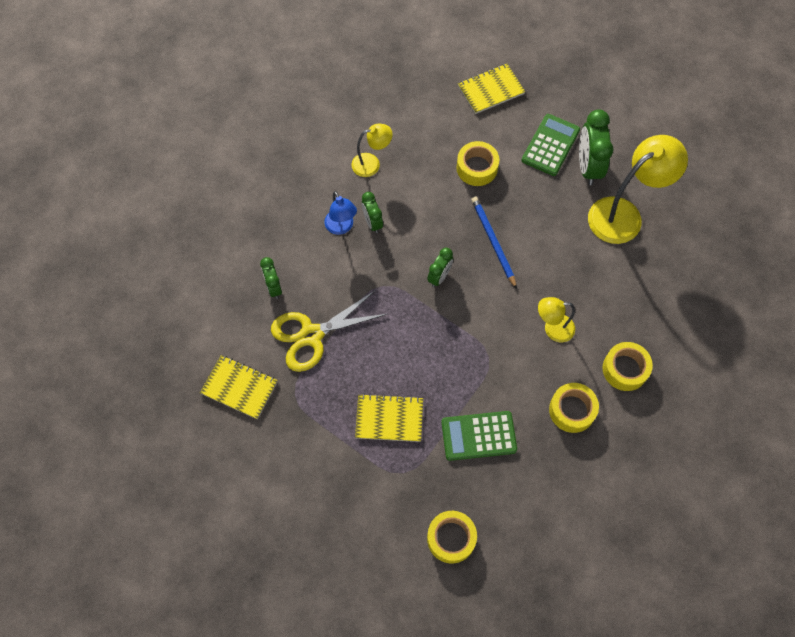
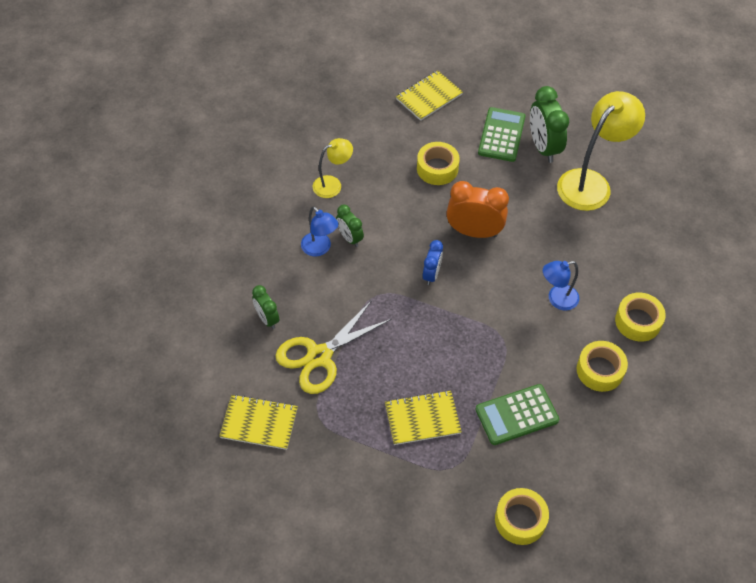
camera: 15 degrees left, 10 degrees down
(439, 277) = (431, 274): green clock -> blue clock
(493, 241) = (474, 232): blue pencil -> orange clock
(552, 329) = (557, 299): yellow lamp -> blue lamp

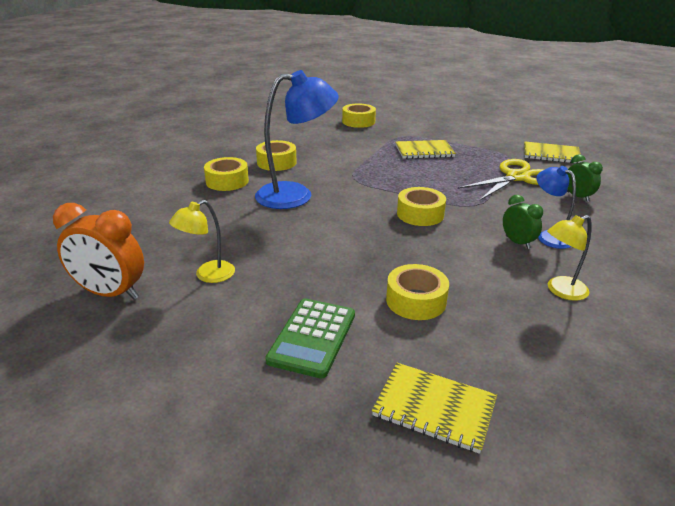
camera: 175 degrees left, 25 degrees down
(429, 97) = (434, 408): yellow notebook -> yellow notebook turned 60 degrees clockwise
(431, 274) = (420, 214): blue clock -> yellow tape
(474, 232) = (371, 240): orange clock -> orange clock (110, 293)
(516, 415) = (351, 150): green calculator -> none
(543, 147) = (253, 318): green clock -> none
(557, 299) = (296, 195): blue lamp -> blue lamp, size x1.85
(590, 183) = (208, 275): yellow lamp -> yellow lamp, size x0.54

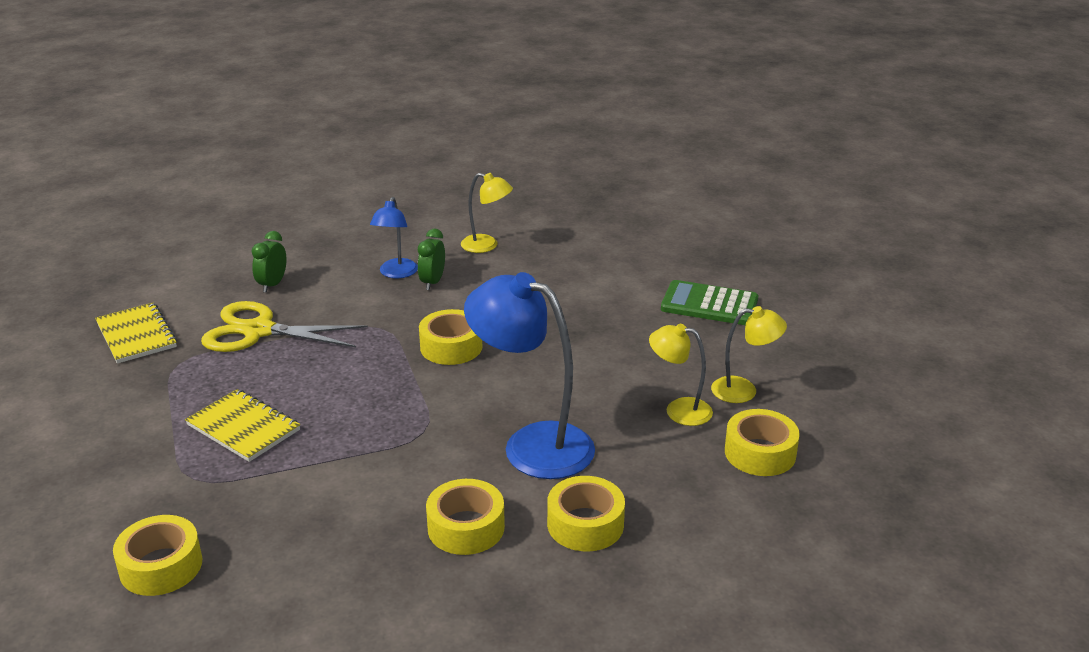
camera: 135 degrees left, 0 degrees up
(110, 293) = (851, 417): orange clock -> none
(239, 243) = (679, 410): none -> yellow lamp
(312, 337) = (709, 304): green calculator -> green calculator turned 135 degrees counterclockwise
(416, 301) = (599, 289): yellow tape -> yellow tape (760, 453)
(434, 408) = (684, 244): yellow notebook -> none

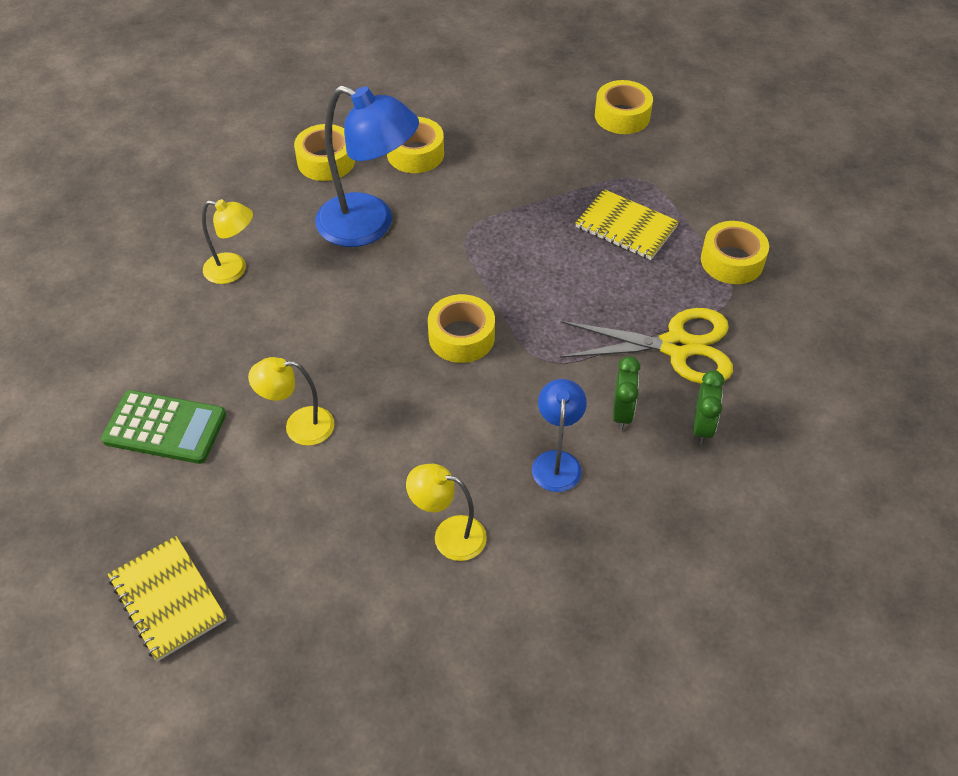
camera: 175 degrees right, 20 degrees up
(136, 335) = (803, 331): yellow notebook -> yellow notebook (167, 599)
(432, 282) = (506, 446): green clock -> green clock (622, 413)
(744, 390) = (165, 298): yellow lamp -> yellow lamp (299, 426)
(760, 453) = (172, 230): yellow tape -> yellow tape (732, 261)

